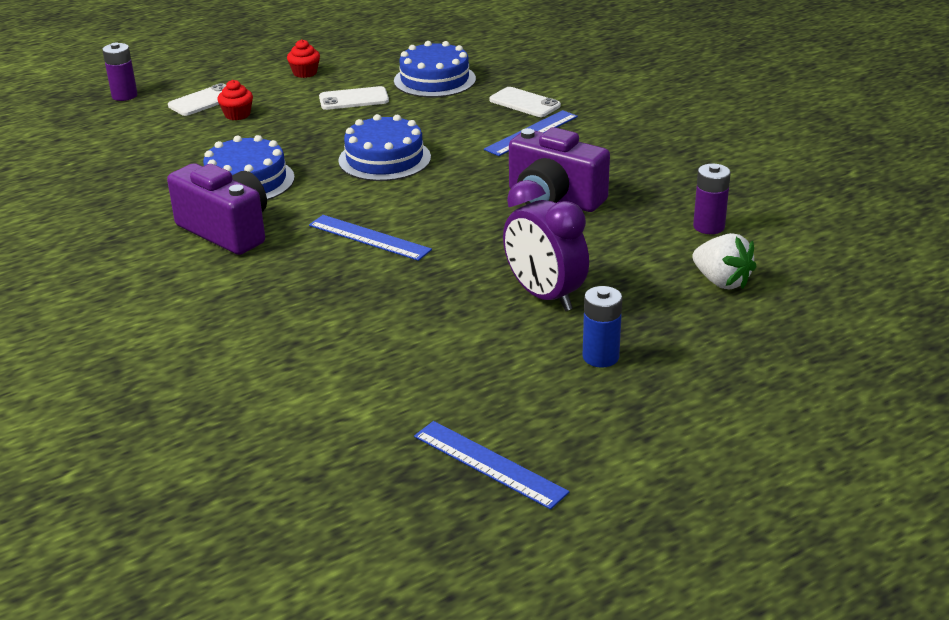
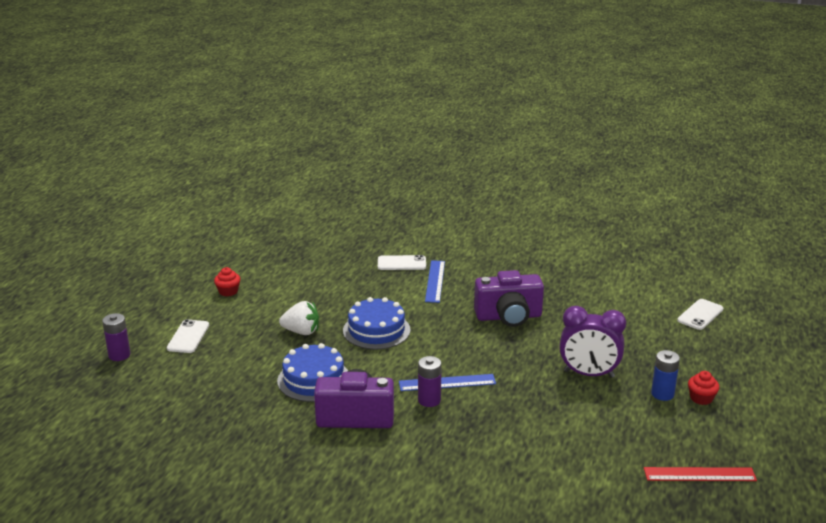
camera: 40 degrees left, 5 degrees down
(237, 115) = (230, 338): red cupcake -> red cupcake (701, 398)
(354, 99) = (292, 298): white phone -> white phone (700, 315)
(434, 80) = (323, 267): blue cake -> none
(489, 464) = (699, 474): blue ruler -> red ruler
(709, 226) = (605, 301): purple battery -> purple battery (429, 400)
(721, 281) = (654, 329): white strawberry -> white strawberry (301, 332)

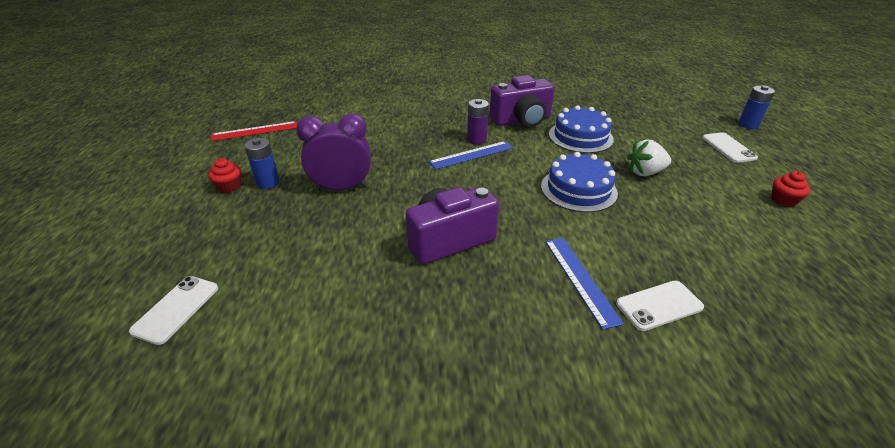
camera: 160 degrees right, 10 degrees up
(119, 355) = (748, 125): purple battery -> blue battery

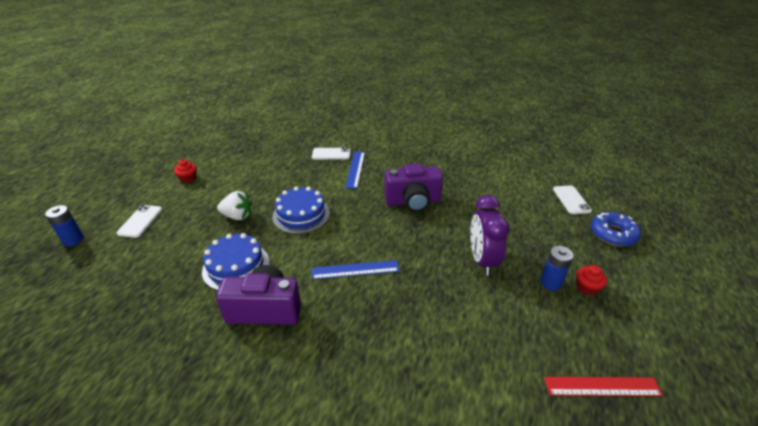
camera: 160 degrees left, 0 degrees up
(147, 257) = (613, 234): none -> blue donut
(176, 309) = (571, 200): white phone -> white phone turned 45 degrees counterclockwise
(342, 188) = (482, 260): purple clock -> purple clock turned 75 degrees clockwise
(476, 140) = (337, 290): purple battery -> none

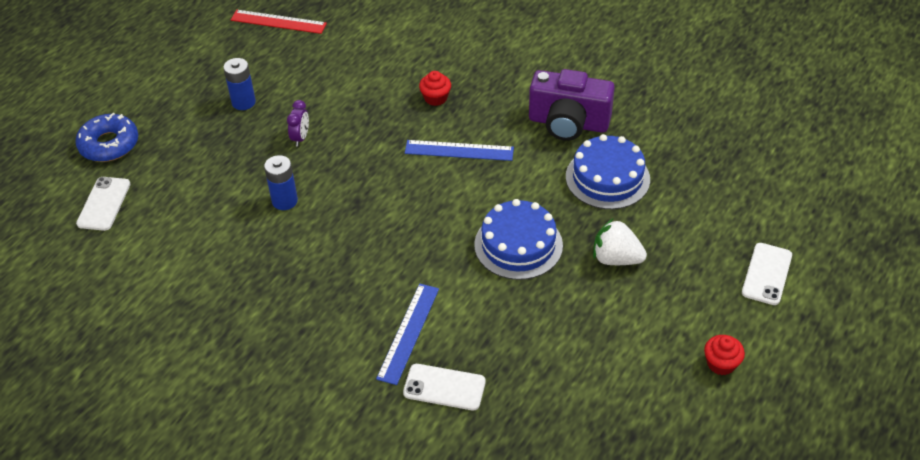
camera: 165 degrees left, 10 degrees up
(73, 240) = (851, 255): blue battery -> blue battery (284, 201)
(413, 202) = (340, 241): purple camera -> none
(482, 260) = (300, 138): purple clock -> purple clock, size x0.48
(587, 287) = (210, 92): red cupcake -> red cupcake (435, 98)

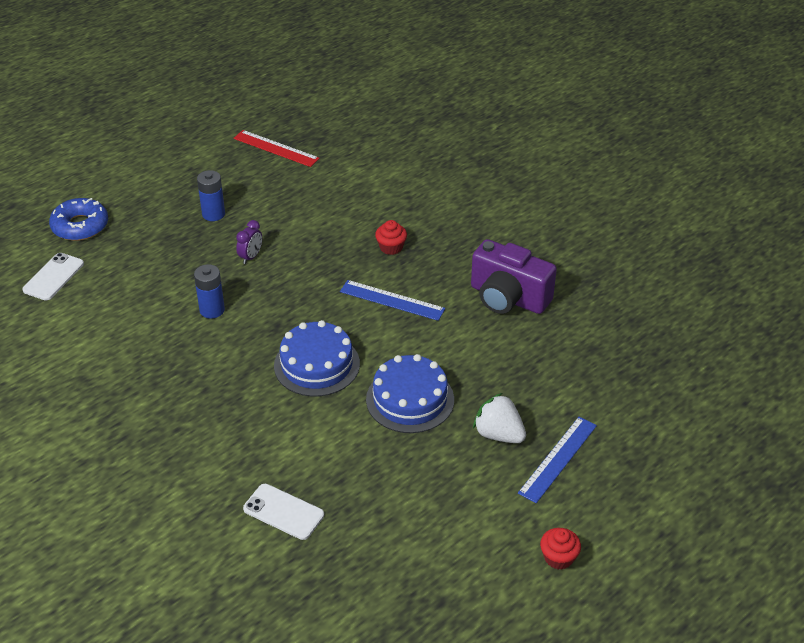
camera: 15 degrees right, 5 degrees down
(408, 333) = (272, 454): blue ruler -> blue ruler (558, 459)
(607, 178) = (524, 357): blue cake -> blue cake (317, 364)
(767, 274) = (643, 484): white phone -> none

